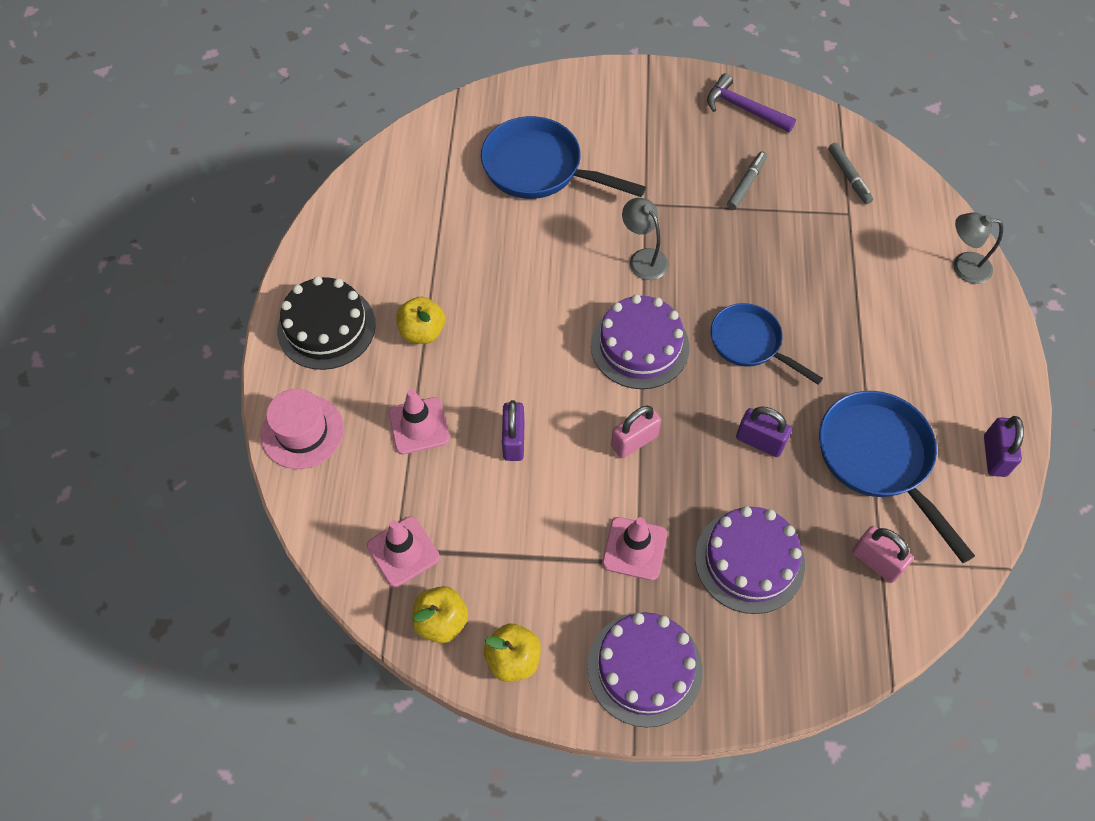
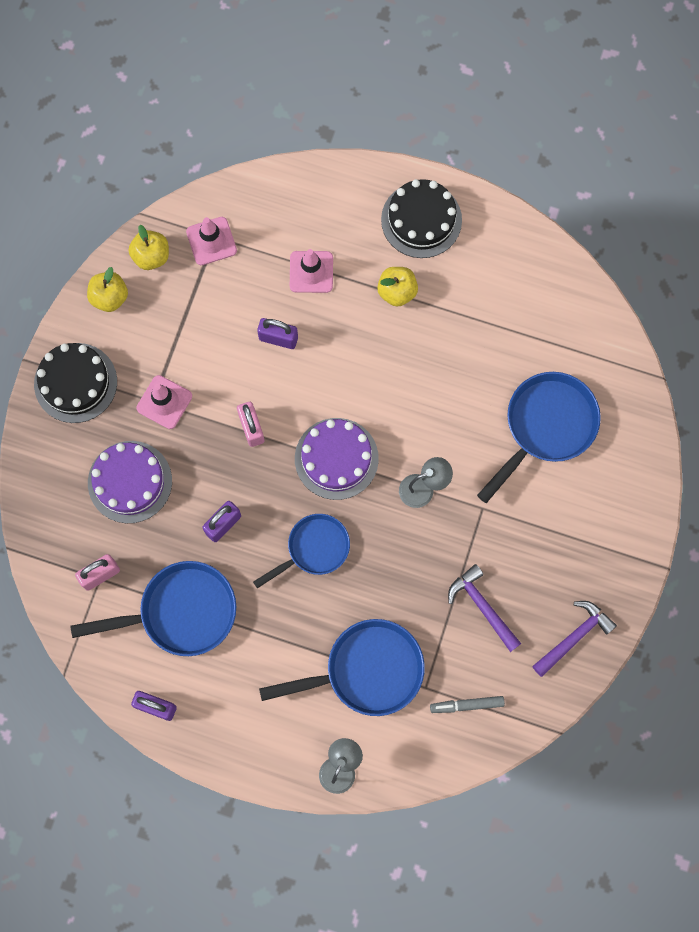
camera: 105 degrees right, 15 degrees up
(302, 432) = (330, 188): pink hat -> none
(644, 668) = (75, 383): purple cake -> black cake
(746, 184) = (482, 606): grey marker -> purple hammer
(856, 266) = (366, 670): none -> blue pan

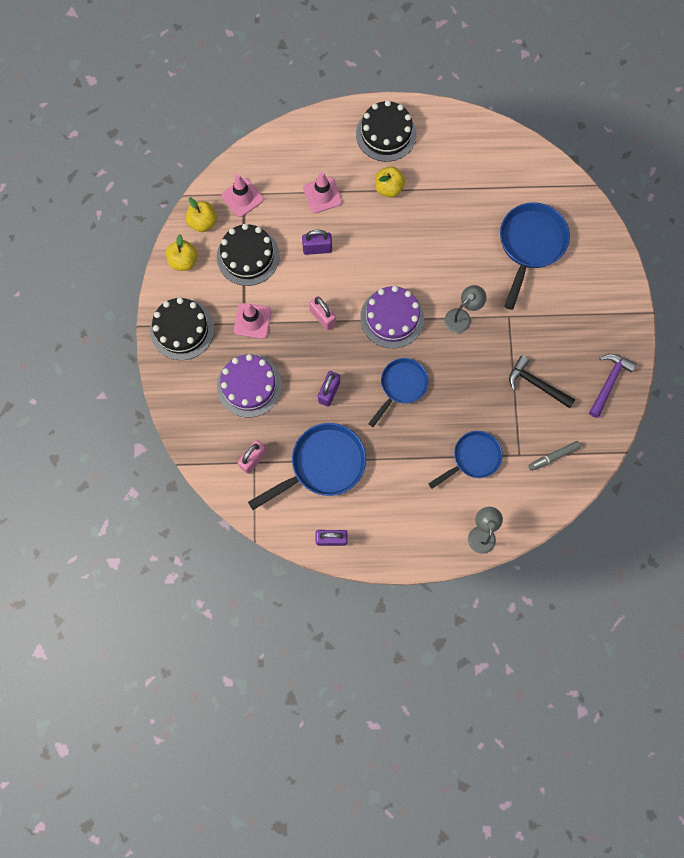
camera: 20 degrees left, 0 degrees up
(190, 318) = (248, 256): none -> black cake
(366, 670) = (473, 458): blue pan -> blue pan, size x0.66
(482, 606) = (536, 384): purple hammer -> black hammer

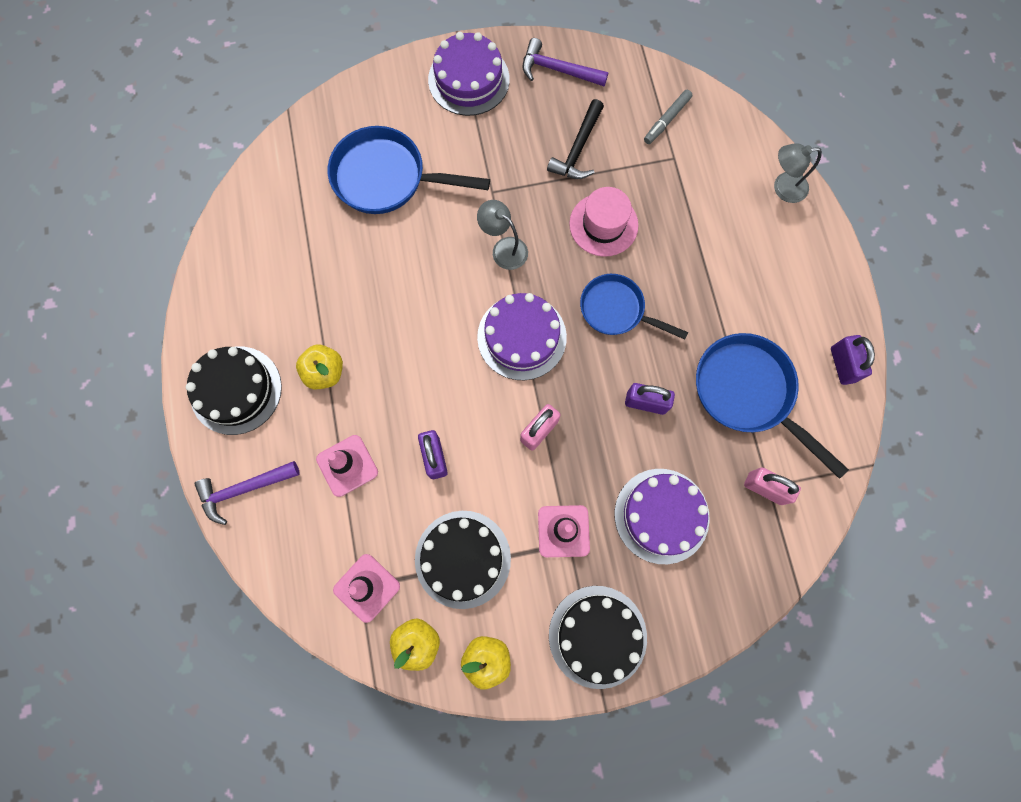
camera: 100 degrees left, 0 degrees up
(319, 133) = (243, 489): none -> purple hammer
(470, 390) = (603, 225): none -> pink hat
(473, 458) = (692, 210): blue pan -> none
(553, 456) = (666, 120): grey marker -> grey marker turned 75 degrees clockwise
(607, 314) = (469, 79): none -> purple cake

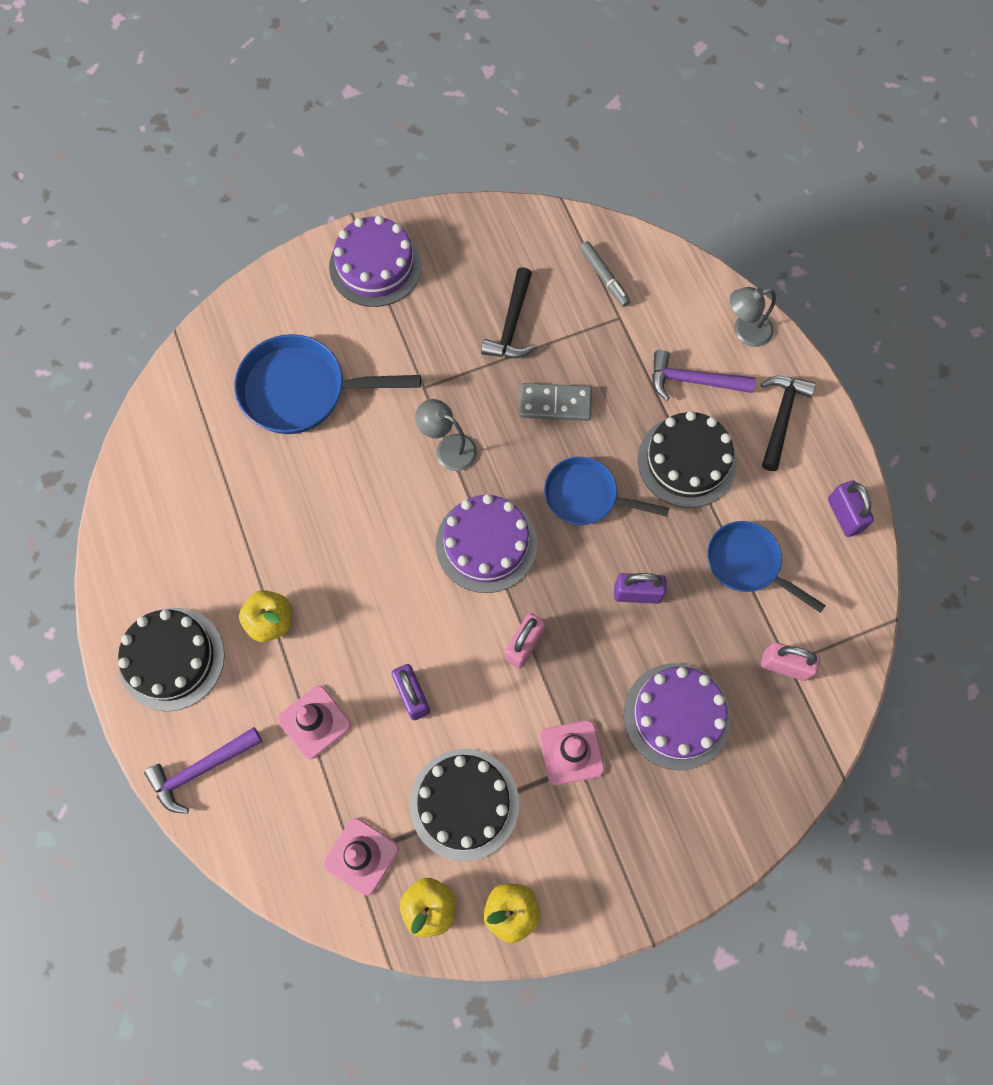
camera: 10 degrees left, 5 degrees down
(557, 70) = (473, 240): purple hammer -> purple hammer (692, 381)
(597, 636) = (630, 862): black cake -> black cake (687, 461)
(603, 225) = (555, 404): pink hat -> grey domino
(666, 120) = (604, 277): grey marker -> grey marker turned 60 degrees counterclockwise
(748, 393) = (747, 564): blue pan -> blue pan, size x0.66
(802, 269) = (781, 417): none -> black hammer

